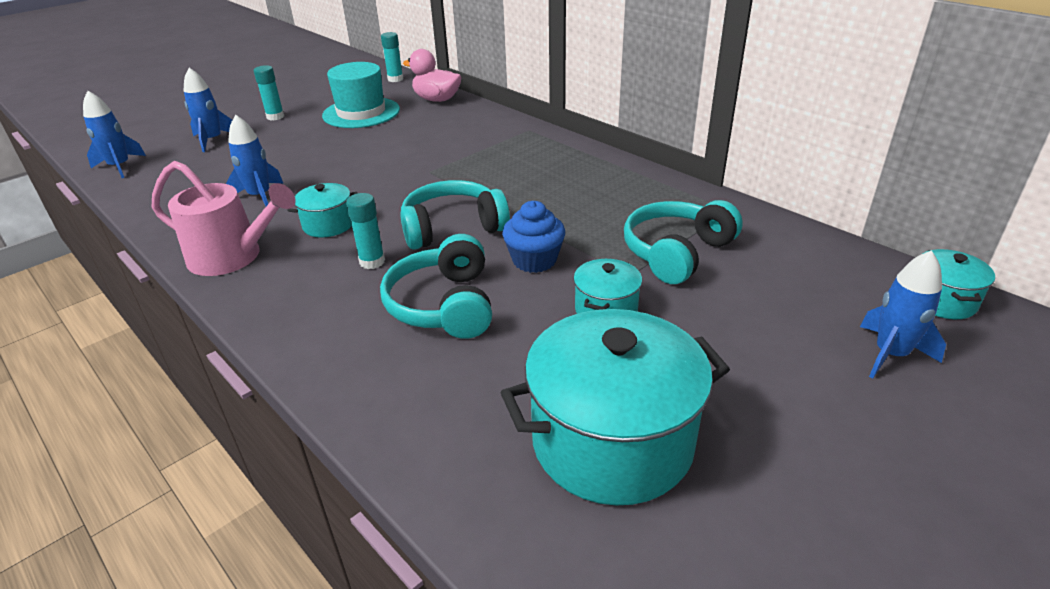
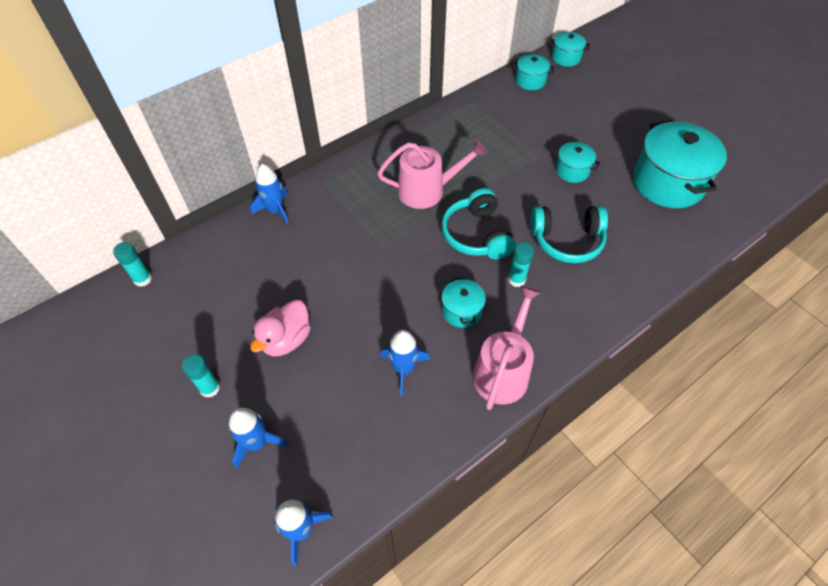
camera: 85 degrees left, 20 degrees up
(361, 113) = (232, 305): turquoise hat -> none
(437, 99) = (223, 242): pink duck -> pink duck (286, 339)
(528, 189) = (427, 190): none -> pink watering can
(534, 260) = (521, 195): blue cupcake -> none
(676, 253) = (518, 133): turquoise headphones -> none
(828, 260) = (530, 81): none -> turquoise pot
(890, 354) = (605, 85): blue rocket -> blue rocket (275, 210)

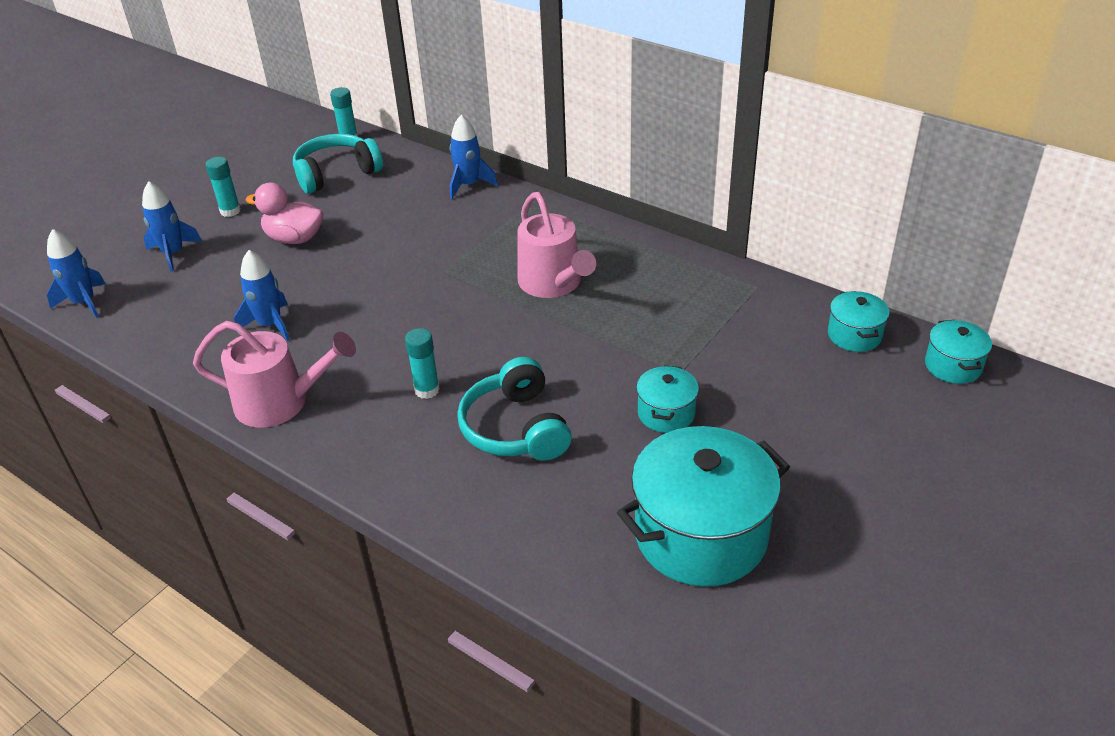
camera: 75 degrees right, 15 degrees down
(461, 311) = (362, 352): turquoise pot -> none
(476, 235) = (492, 340): turquoise headphones -> turquoise headphones (336, 174)

